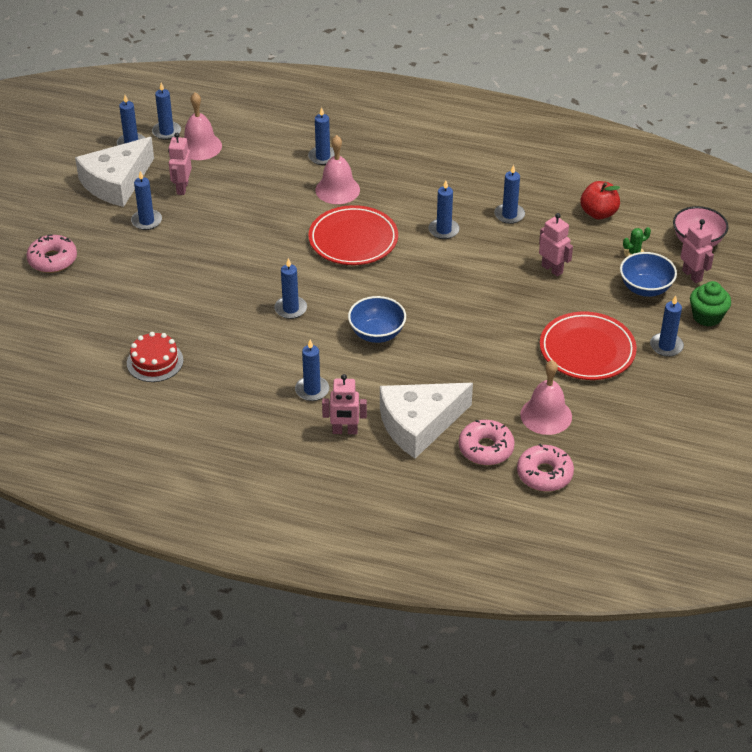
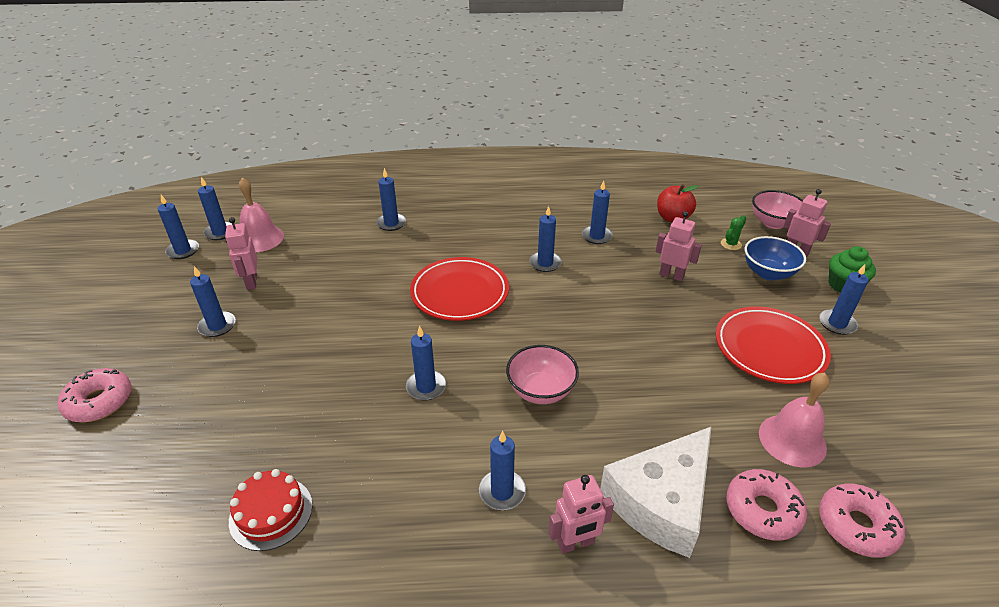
camera: 20 degrees left, 5 degrees down
(116, 182) = (172, 292): white cheese -> none
(337, 190) = (419, 249): pink bell -> none
(377, 334) = (541, 391): blue bowl -> pink bowl

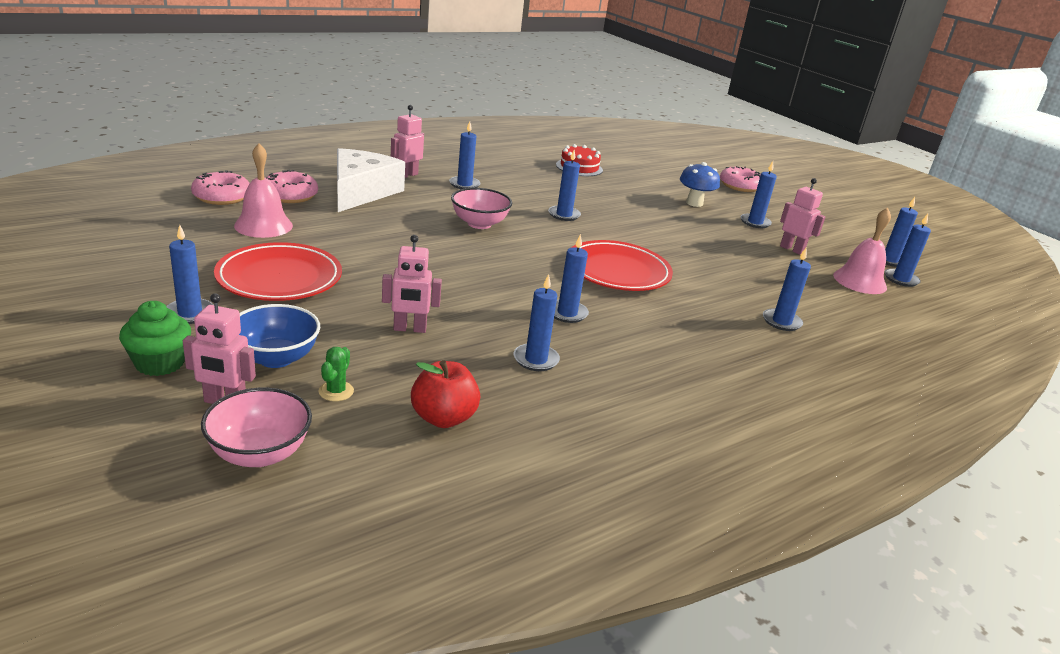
camera: 145 degrees right, 10 degrees down
(231, 376) = (694, 203): none -> blue mushroom

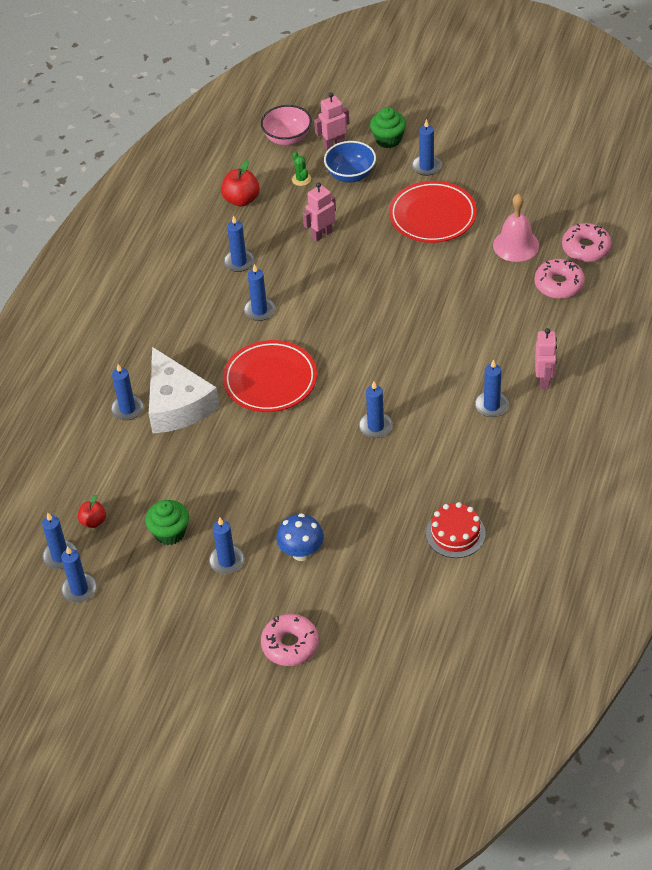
camera: 150 degrees right, 20 degrees up
(361, 192) = (532, 328): white cheese -> white cheese (177, 404)
(479, 224) = (412, 359): pink bowl -> none
(792, 249) = (170, 532): pink robot -> green cupcake
(859, 281) = (93, 521): pink bell -> red apple

